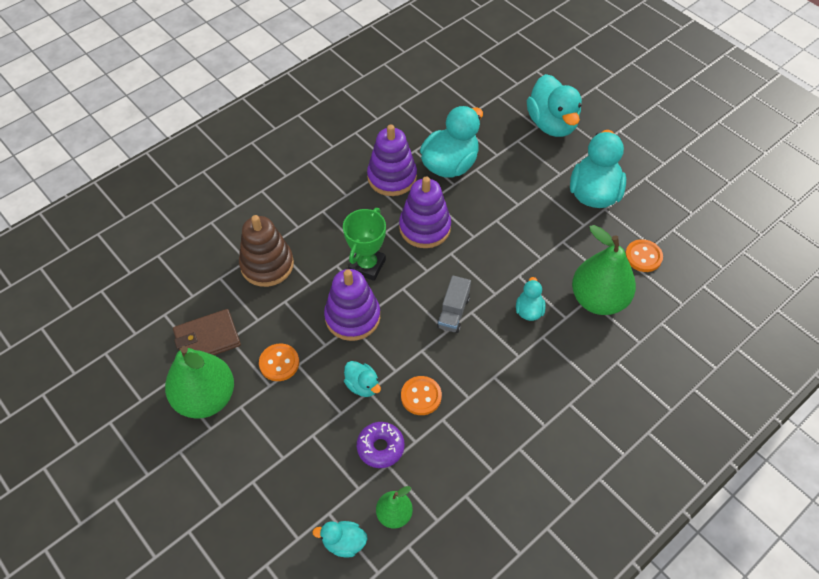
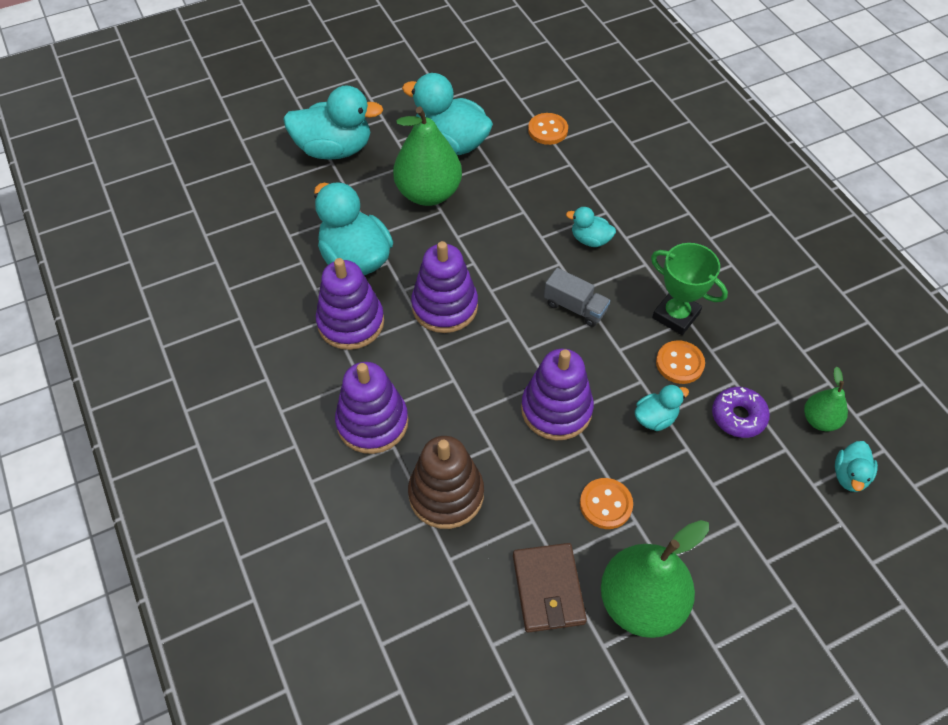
camera: 75 degrees left, 0 degrees up
(313, 210) = (372, 422): none -> purple stacking toy
(367, 265) = (483, 378): green trophy -> green trophy (676, 315)
(598, 299) = (591, 180): green pear -> green pear (428, 193)

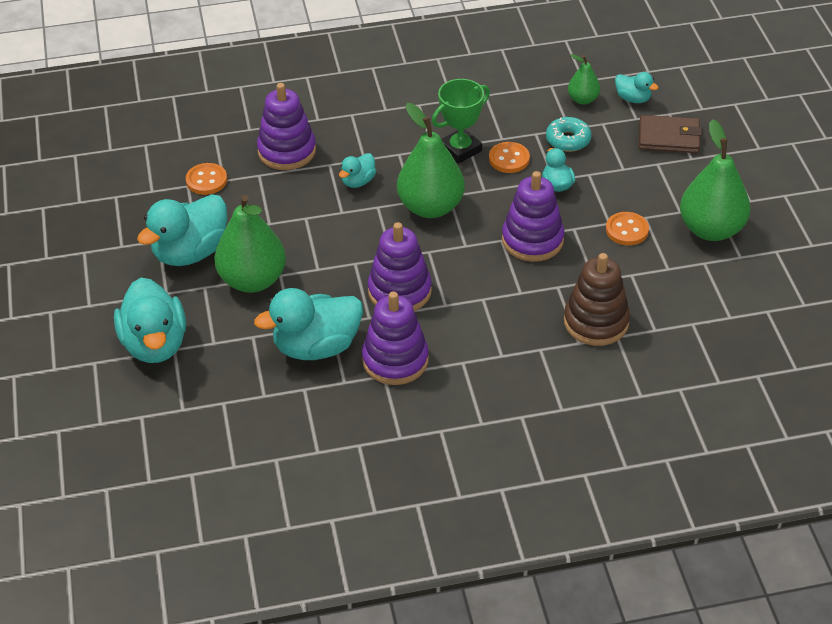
camera: 75 degrees left, 10 degrees down
(334, 149) = (155, 344): turquoise duck -> turquoise duck turned 150 degrees clockwise
(372, 422) = (512, 359): purple stacking toy -> purple stacking toy (287, 151)
(548, 589) = (691, 277): brown wallet -> brown wallet (669, 137)
(575, 307) = (430, 207): grey truck -> green pear
(738, 416) = (568, 140): purple donut -> turquoise donut

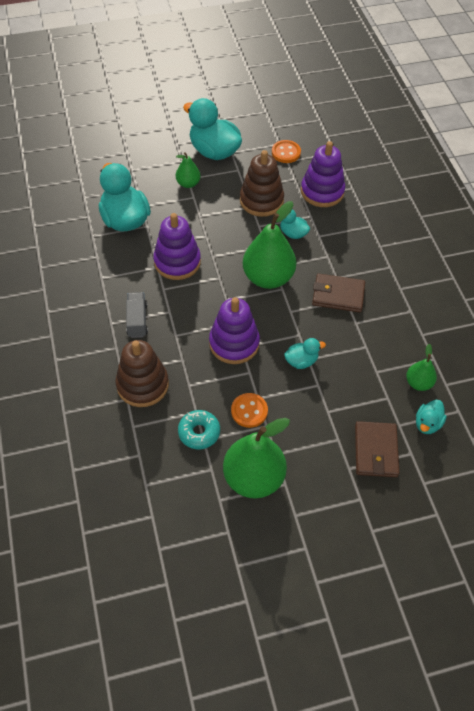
camera: 85 degrees right, 10 degrees up
(155, 344) = (131, 143): turquoise duck -> none
(252, 280) = (188, 183): green pear -> green pear, size x0.51
(296, 208) = (261, 200): none -> brown stacking toy
(395, 360) = (110, 262): purple stacking toy -> none
(460, 149) = (338, 295): green trophy -> brown wallet
(497, 329) = (137, 320): none -> grey truck
(509, 159) = (330, 328): orange button -> none
(568, 140) = (360, 370): turquoise donut -> turquoise donut (199, 432)

